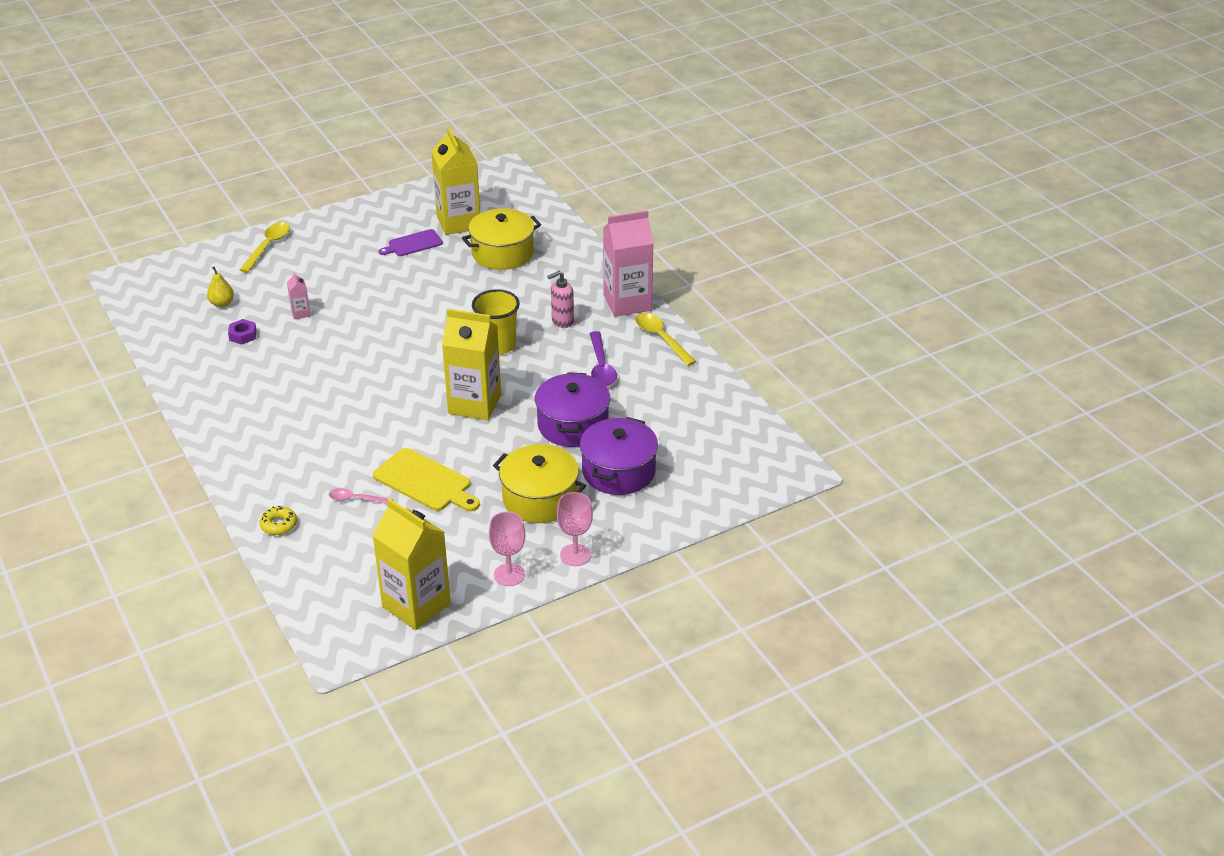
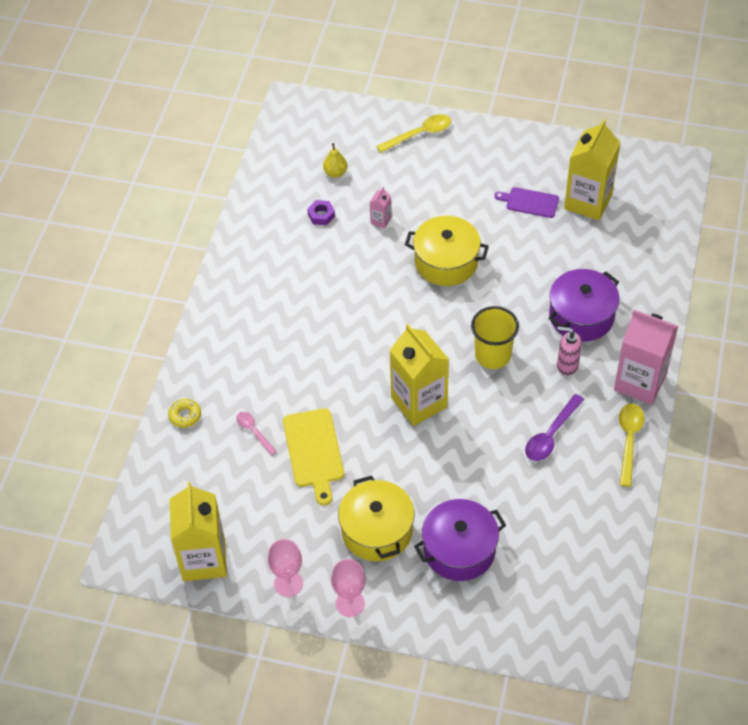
camera: 45 degrees right, 15 degrees up
(502, 253) = (591, 259): yellow pot -> yellow pot (446, 262)
(573, 425) = (470, 478): purple pot -> purple pot (581, 316)

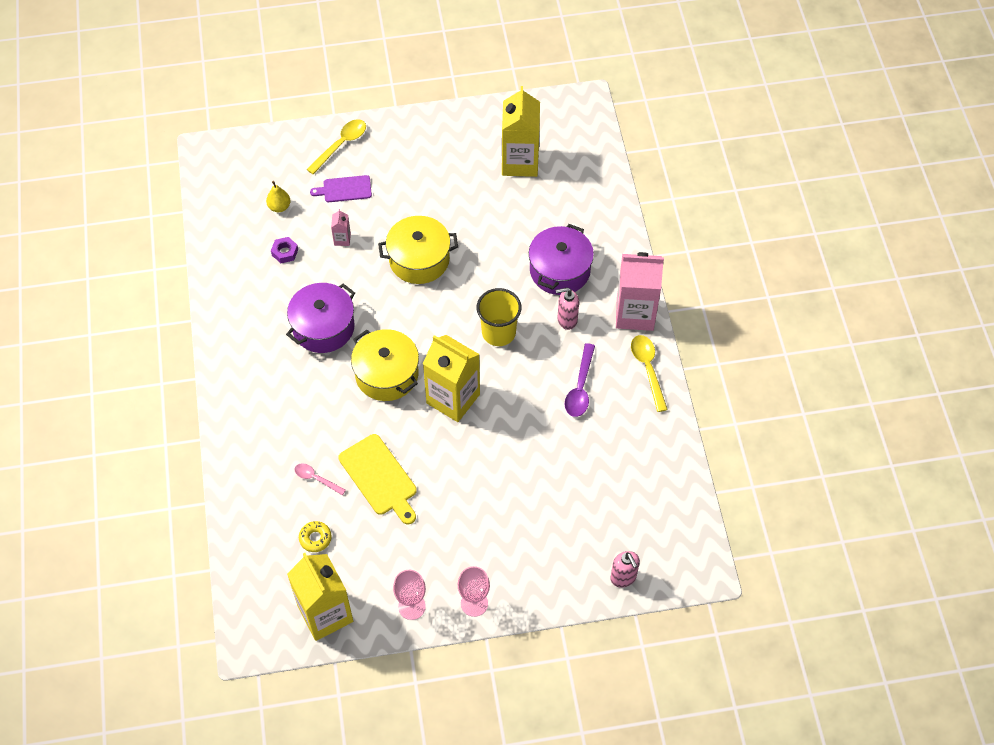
camera: 25 degrees left, 5 degrees up
(185, 415) = (245, 487): yellow donut -> yellow donut (315, 538)
(377, 530) = (468, 529): yellow pot -> yellow pot (387, 374)
(459, 550) = (547, 519): purple pot -> purple pot (323, 327)
(511, 635) = (623, 578): none -> pink soap dispenser
(530, 202) = (469, 179): purple cutting board -> purple cutting board (345, 189)

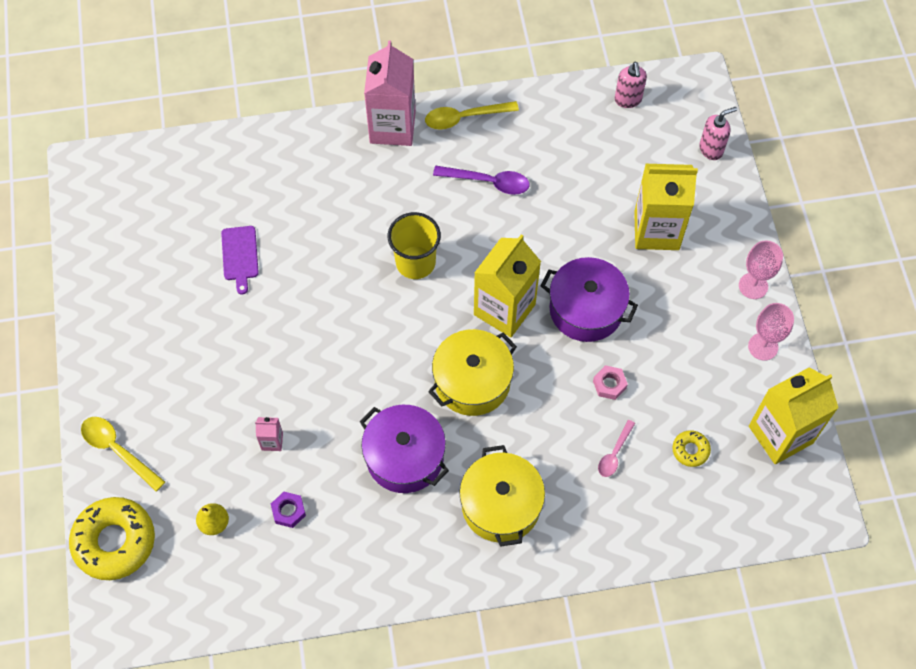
camera: 90 degrees left, 5 degrees up
(271, 149) = (114, 541): none -> yellow donut
(345, 189) = (192, 442): purple cutting board -> purple cutting board (240, 256)
(379, 477) = (609, 384): yellow cutting board -> pink nut
(419, 259) = (308, 350): yellow pot -> yellow pot (501, 505)
(520, 162) = (168, 239): yellow carton -> yellow carton (656, 230)
(560, 270) = (331, 199): purple pot -> purple pot (586, 309)
(567, 320) = (399, 193): pink soap dispenser -> pink soap dispenser (628, 100)

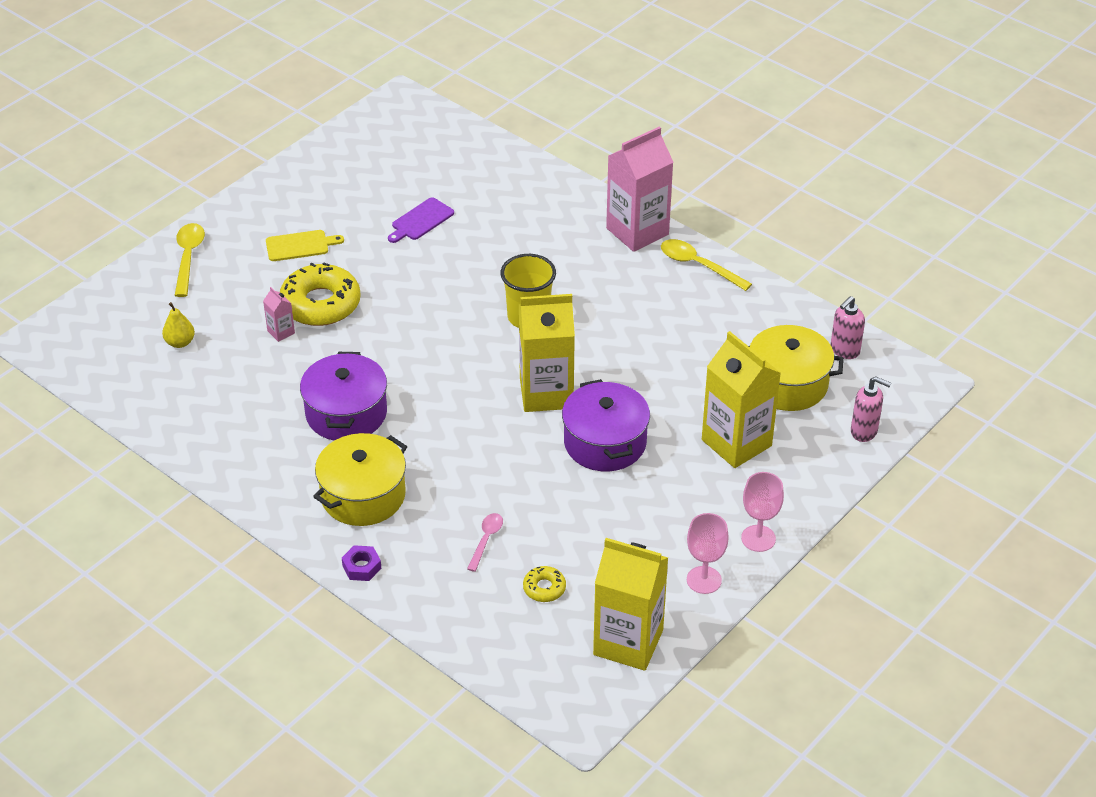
camera: 50 degrees right, 20 degrees down
(114, 541) = (113, 300): yellow donut -> yellow donut (320, 304)
(185, 359) = (300, 245): none -> yellow cutting board
(288, 511) = (231, 376): purple nut -> purple nut (361, 567)
(472, 381) = (457, 413): yellow pot -> yellow pot (787, 384)
(489, 182) = (655, 315): purple spoon -> none
(609, 384) = (549, 498): pink nut -> none
(614, 454) = (486, 539): pink spoon -> pink spoon turned 120 degrees clockwise

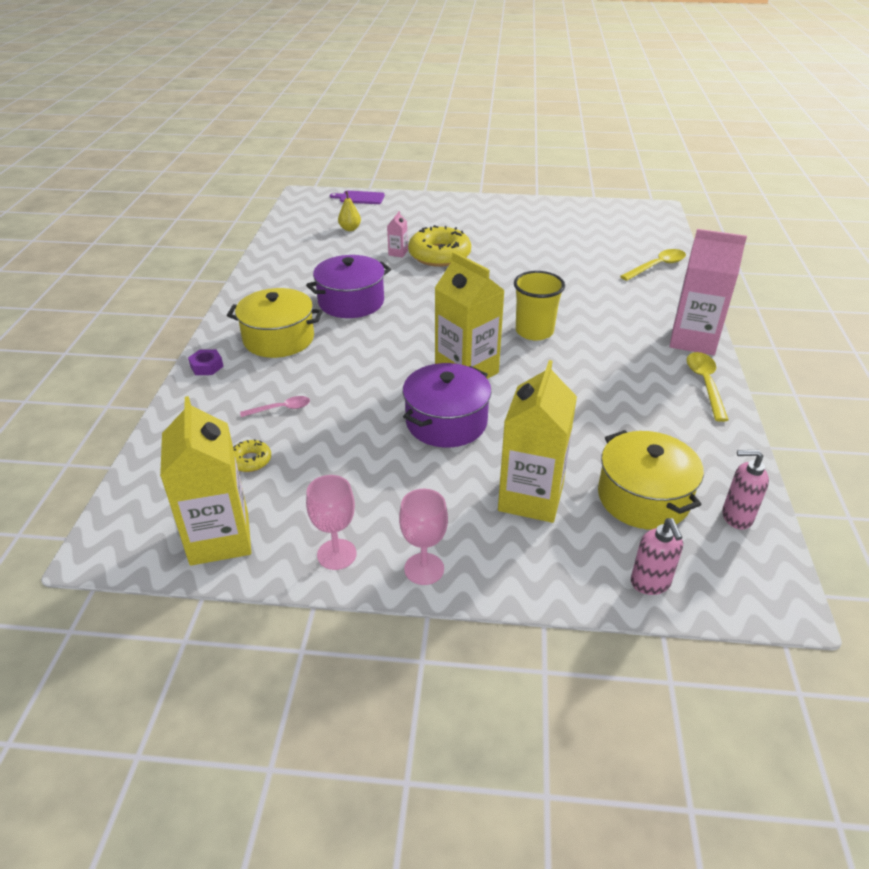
camera: 55 degrees right, 5 degrees down
(188, 257) = (423, 205): yellow spoon -> yellow spoon (657, 266)
(300, 245) = (480, 230): yellow cutting board -> none
(421, 220) = (564, 256): purple cutting board -> purple cutting board (360, 198)

